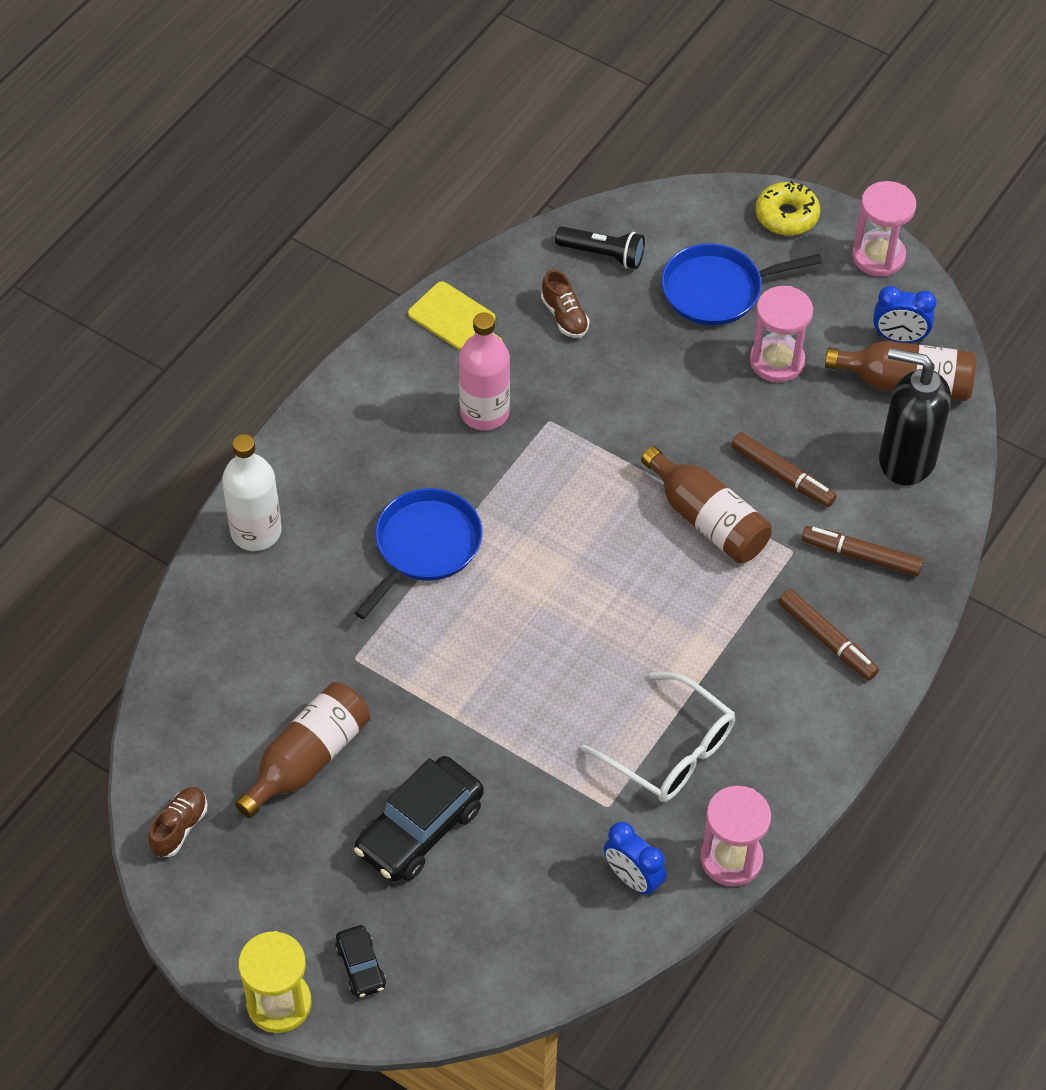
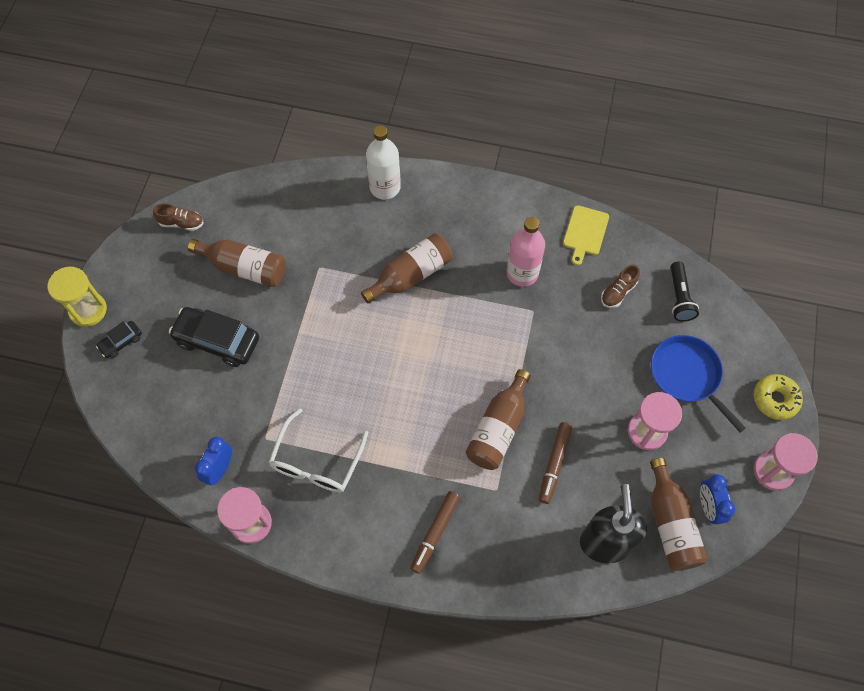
camera: 70 degrees right, 10 degrees up
(425, 546) = (410, 275): blue pan -> brown bottle
(861, 556) = (511, 535): brown marker -> none

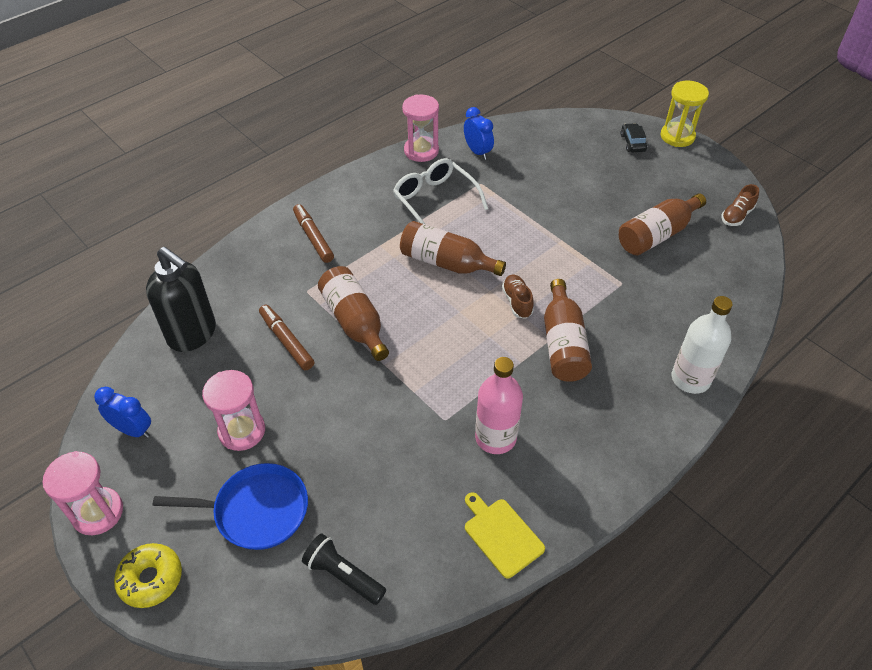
camera: 125 degrees right, 15 degrees down
(217, 341) = (592, 191): black car -> none
(618, 292) = (401, 514): brown shoe -> brown shoe (517, 302)
(670, 523) = (154, 390): brown bottle -> brown bottle (446, 263)

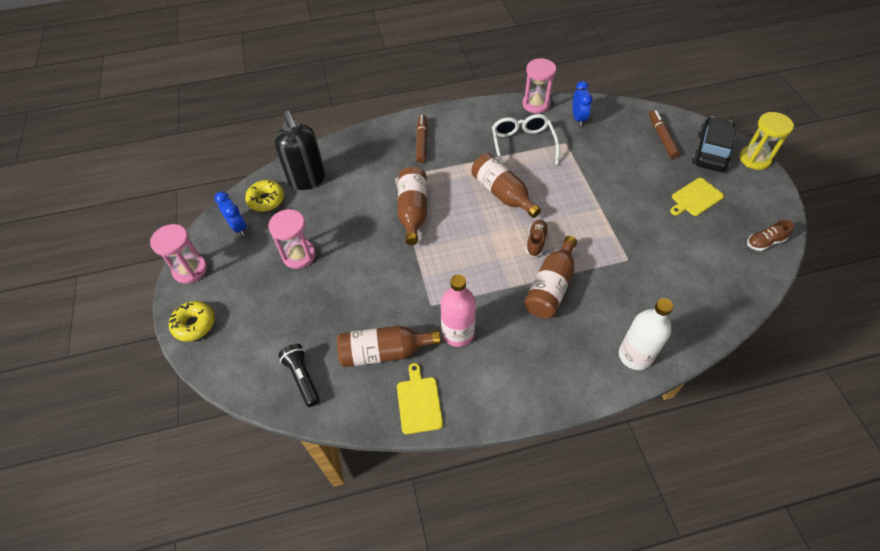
camera: 30 degrees right, 5 degrees up
(151, 380) = (266, 200): none -> yellow donut
(257, 510) = (277, 311): blue pan -> none
(286, 341) = (361, 207): brown marker -> brown marker (661, 137)
(632, 143) = (711, 151): black car -> black car, size x1.95
(647, 195) = (695, 198): none -> yellow cutting board
(657, 235) = (682, 232): brown bottle -> brown bottle (384, 352)

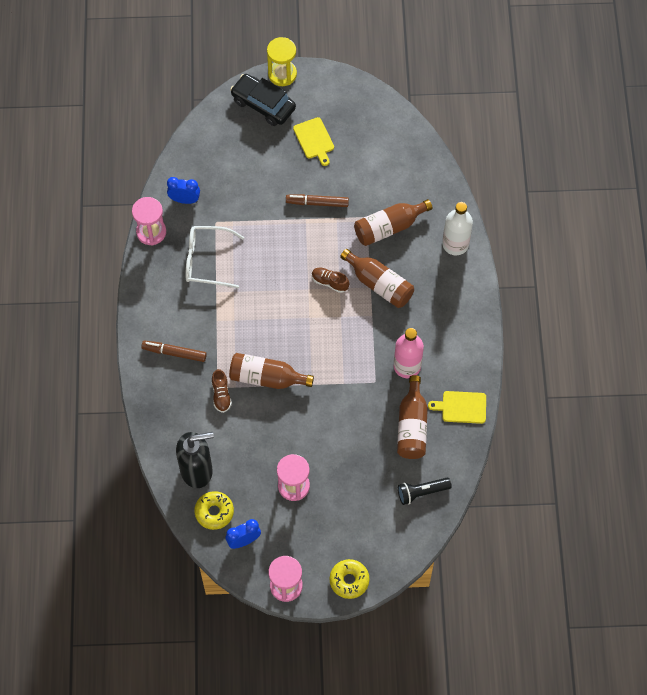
camera: 80 degrees left, 10 degrees up
(502, 193) = (265, 295): brown bottle -> brown bottle (389, 227)
(661, 137) = (233, 137): brown marker -> brown marker (317, 203)
(764, 242) = (374, 110): brown shoe -> brown shoe (221, 395)

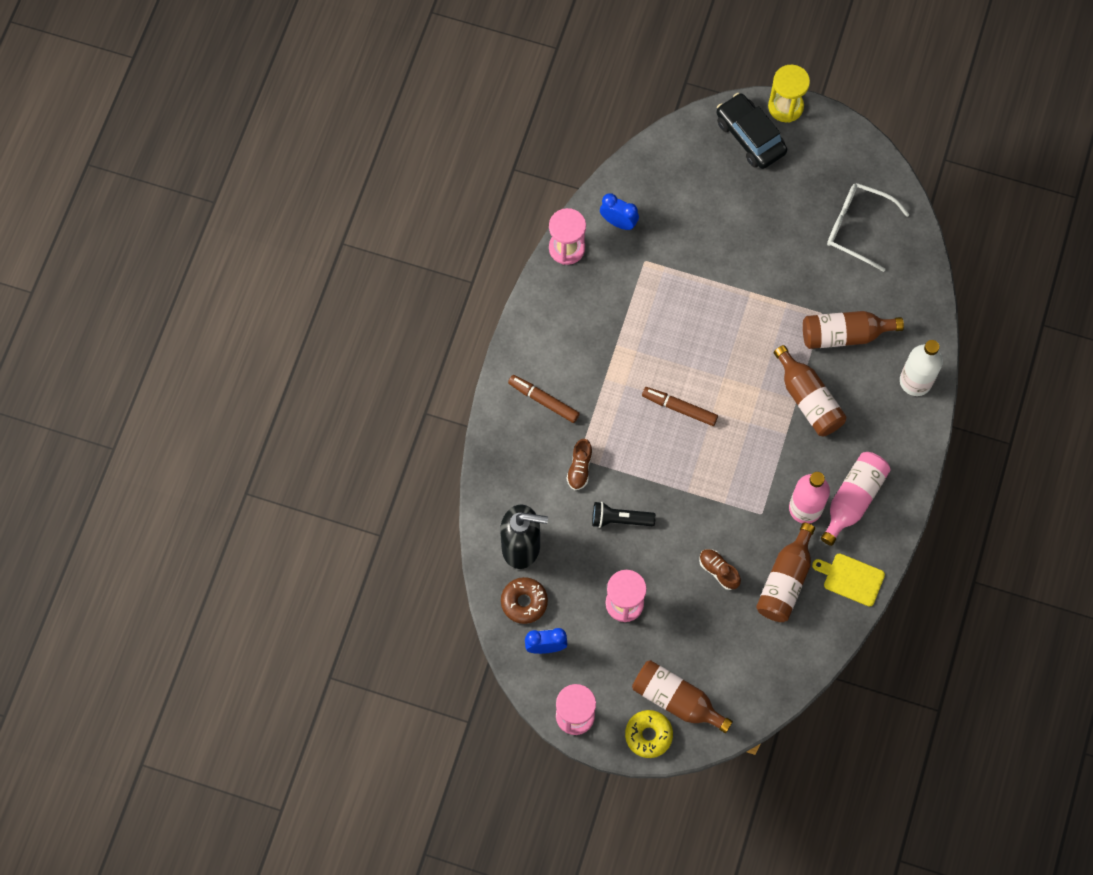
camera: 20 degrees right, 5 degrees up
(207, 260) = (618, 304): white glasses -> white glasses (857, 227)
(214, 512) = (524, 602): yellow donut -> brown donut
(266, 378) = (638, 466): brown bottle -> brown bottle (676, 700)
(314, 140) = (795, 199): yellow cutting board -> none
(317, 203) = (771, 277): brown marker -> brown marker (679, 408)
(329, 282) = (751, 377): brown shoe -> brown shoe (718, 571)
(421, 492) = (768, 663): black flashlight -> black flashlight (620, 519)
(441, 347) = (853, 499): none -> pink bottle

